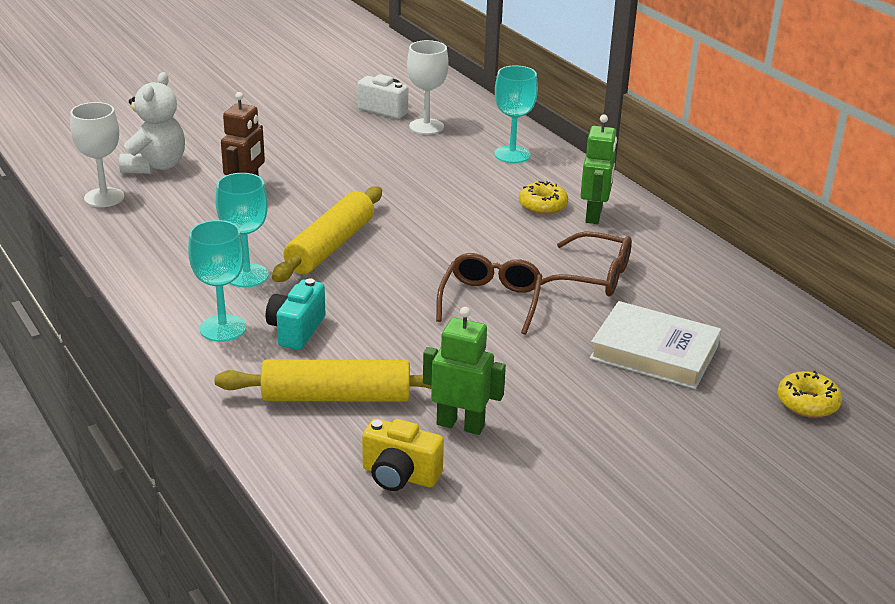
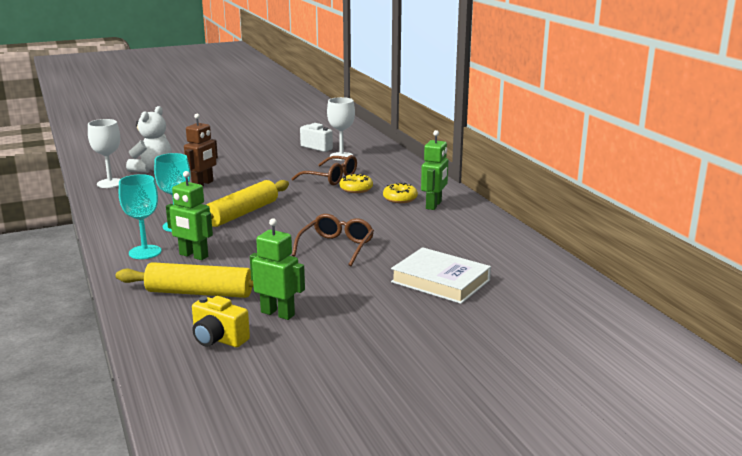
camera: 10 degrees right, 10 degrees down
(296, 330) = (193, 256): turquoise camera -> green robot
(512, 154) = (392, 172): turquoise goblet -> none
(594, 276) = (417, 237): brown glasses -> brown glasses (331, 178)
(807, 403) = (543, 317): yellow donut -> yellow donut (356, 189)

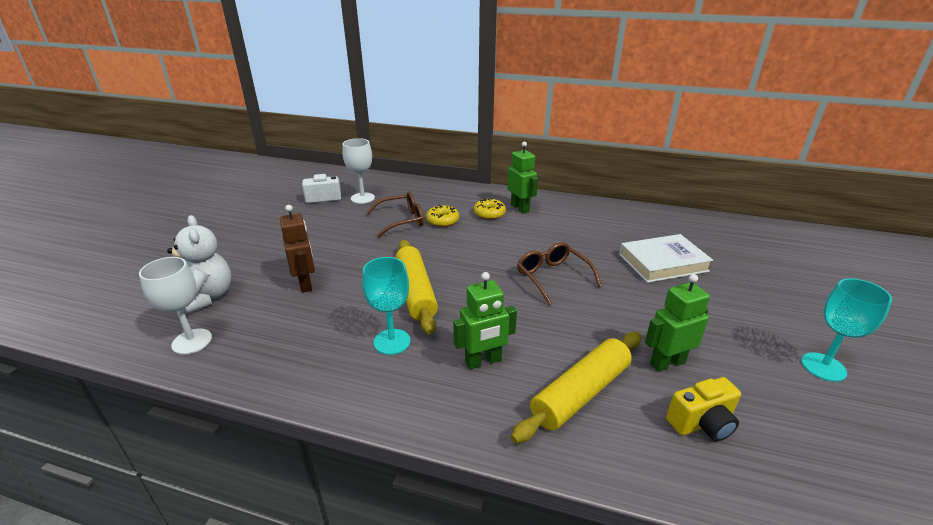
camera: 50 degrees left, 10 degrees up
(145, 252) = (434, 392): turquoise goblet -> turquoise goblet (823, 367)

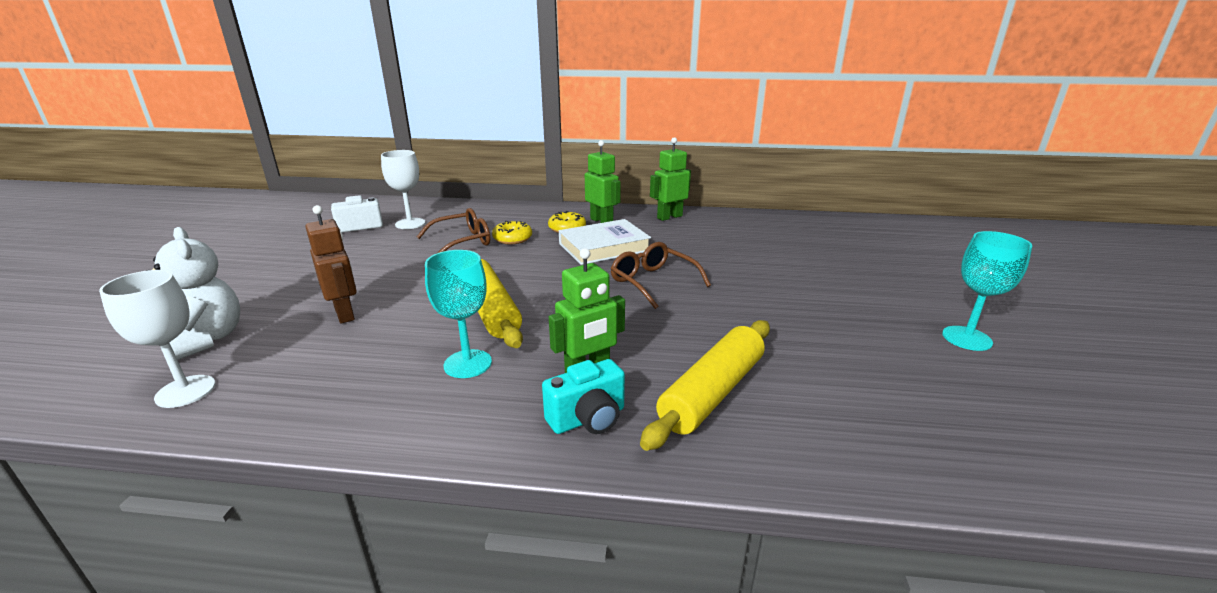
camera: 10 degrees left, 5 degrees down
(476, 404) = (588, 419): none -> turquoise camera
(663, 263) = (771, 259): white book -> white book (604, 247)
(667, 363) = (802, 352): green robot -> green robot (669, 217)
(702, 423) = (857, 407): yellow camera -> none

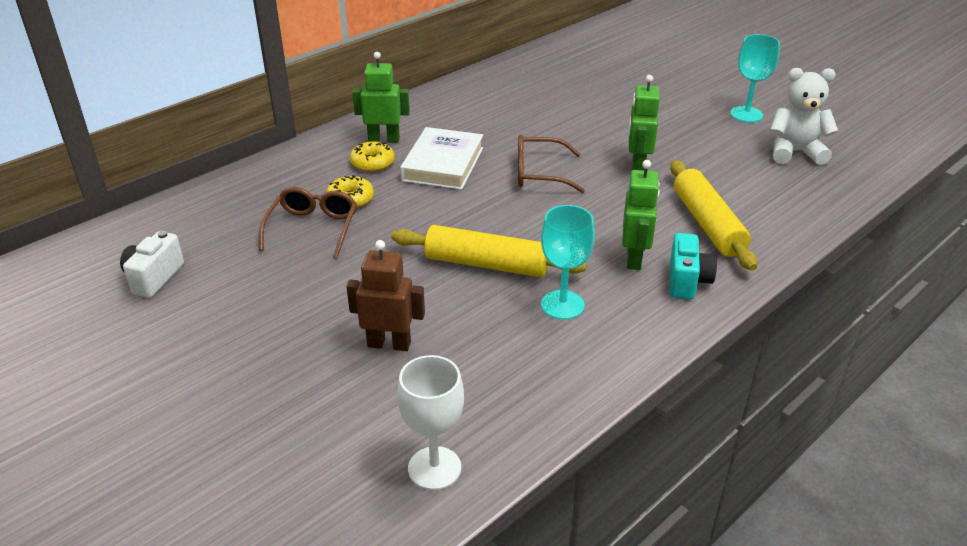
camera: 50 degrees left, 10 degrees up
(206, 339) = (334, 443): white teddy bear -> white teddy bear (795, 152)
(410, 223) = (204, 243): white goblet -> none
(669, 217) = (428, 106): green robot -> green robot (637, 165)

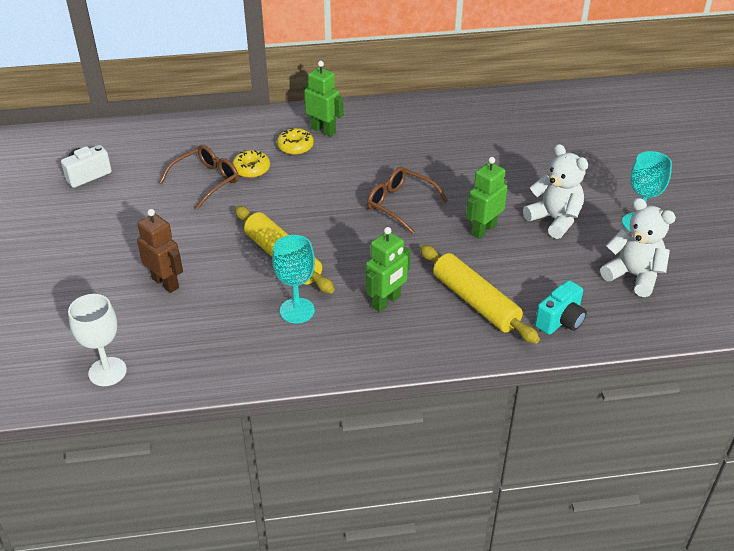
camera: 35 degrees right, 5 degrees up
(443, 164) = (341, 167): white book -> none
(683, 136) = (554, 220): none -> white teddy bear
(687, 281) = (402, 337): turquoise camera -> turquoise camera (560, 321)
(708, 224) = (475, 302): yellow rolling pin -> yellow rolling pin turned 60 degrees counterclockwise

